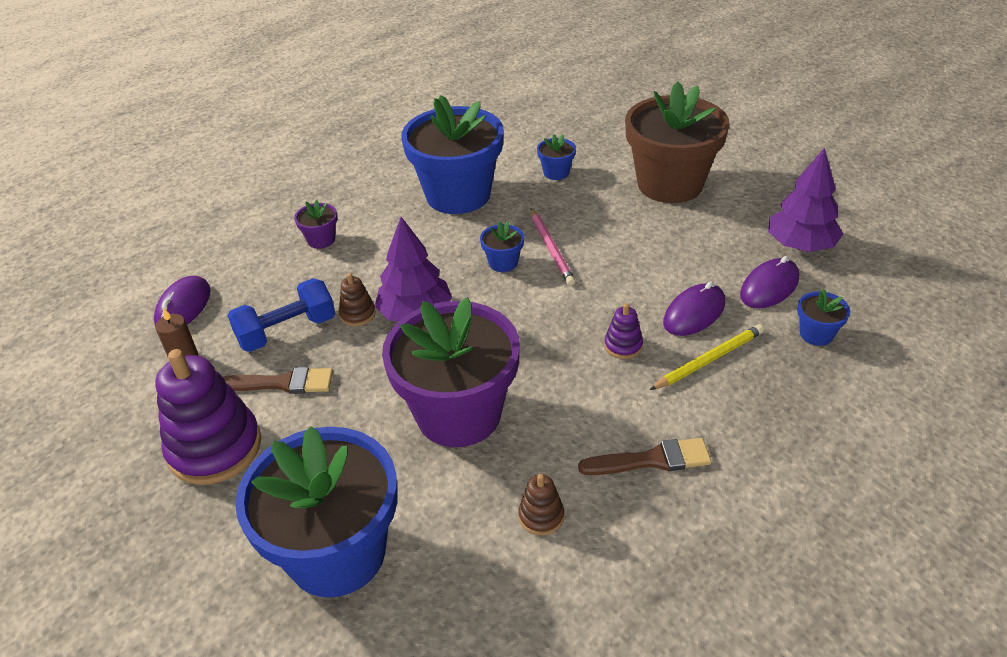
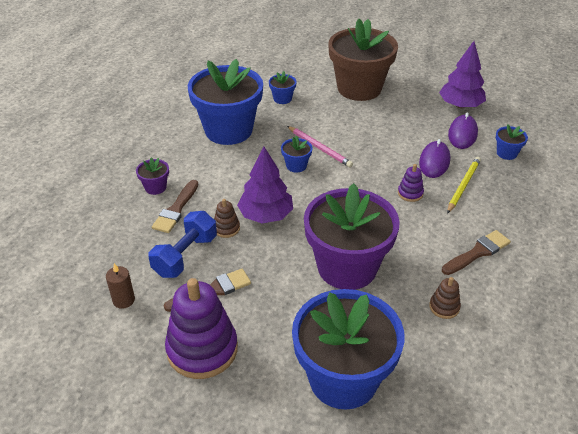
camera: 30 degrees left, 0 degrees up
(183, 307) = (89, 265): purple mouse -> none
(321, 273) = (176, 209): none -> brown brush

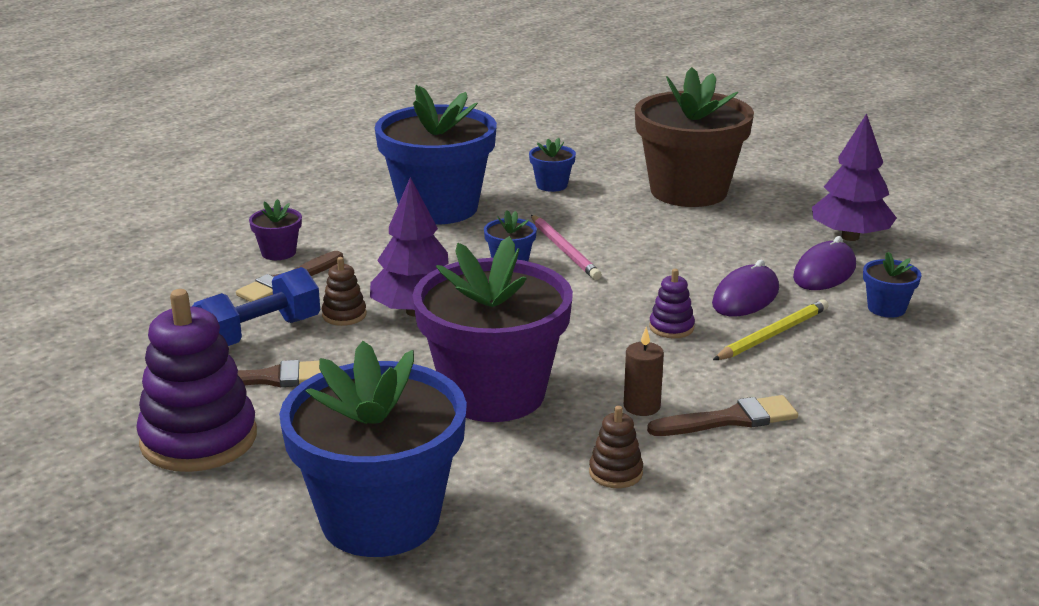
camera: 20 degrees right, 15 degrees down
(123, 300) = (134, 364): brown candle -> brown candle (642, 406)

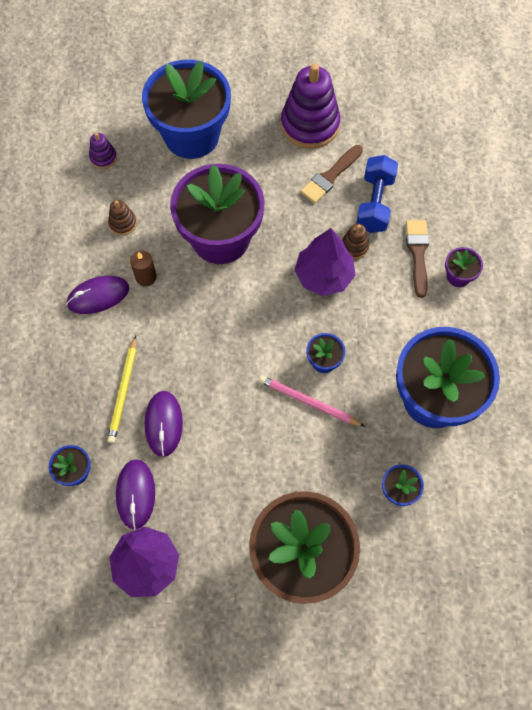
camera: 140 degrees right, 40 degrees up
(671, 327) = (181, 358): purple stacking toy -> purple stacking toy (103, 157)
(730, 419) = (98, 296): brown brush -> purple mouse

